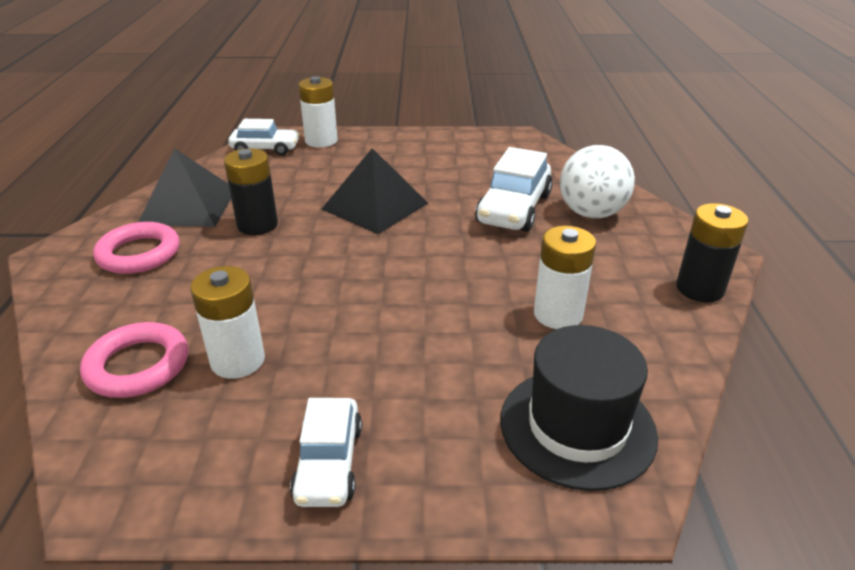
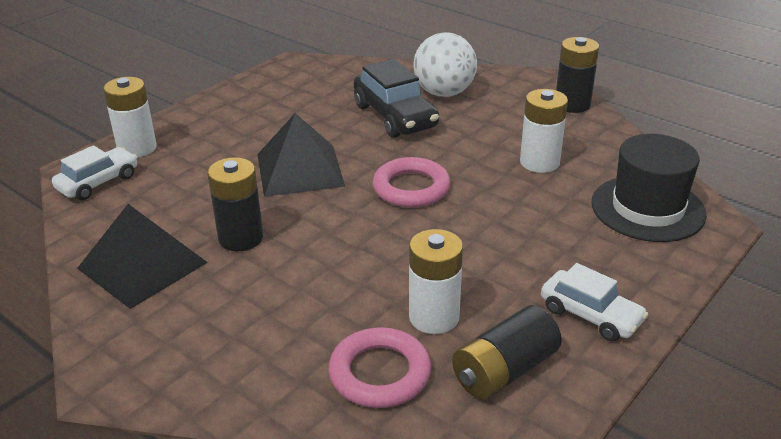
camera: 50 degrees left, 0 degrees up
(139, 254) = (191, 322): pink ring -> pink ring (411, 188)
(191, 438) = (504, 370): none -> black battery
(514, 209) = (395, 116): white car -> black car

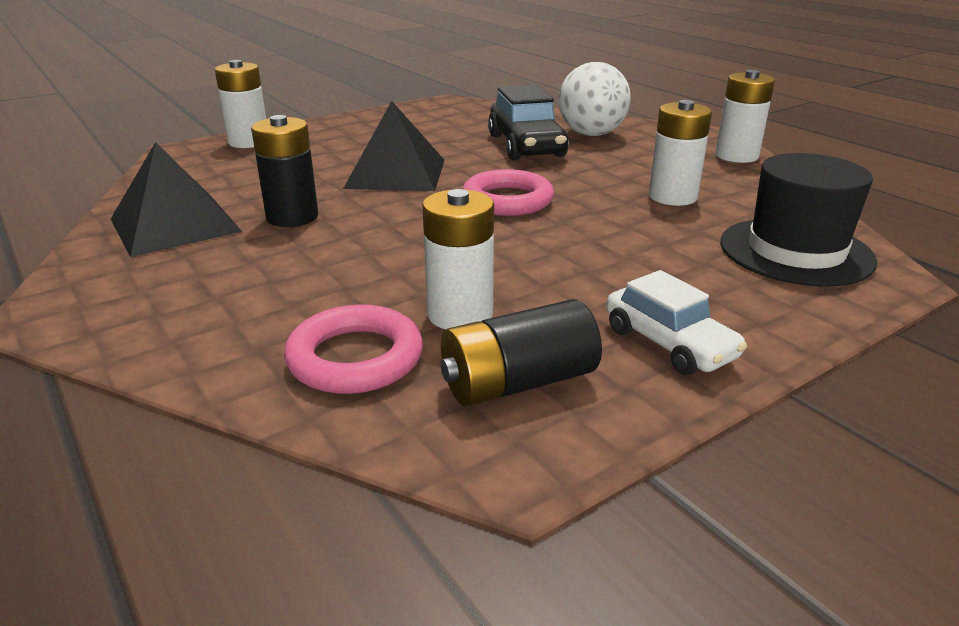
camera: 15 degrees right, 5 degrees down
(98, 182) = (191, 161): white car -> none
(572, 104) = (736, 156): black battery -> white battery

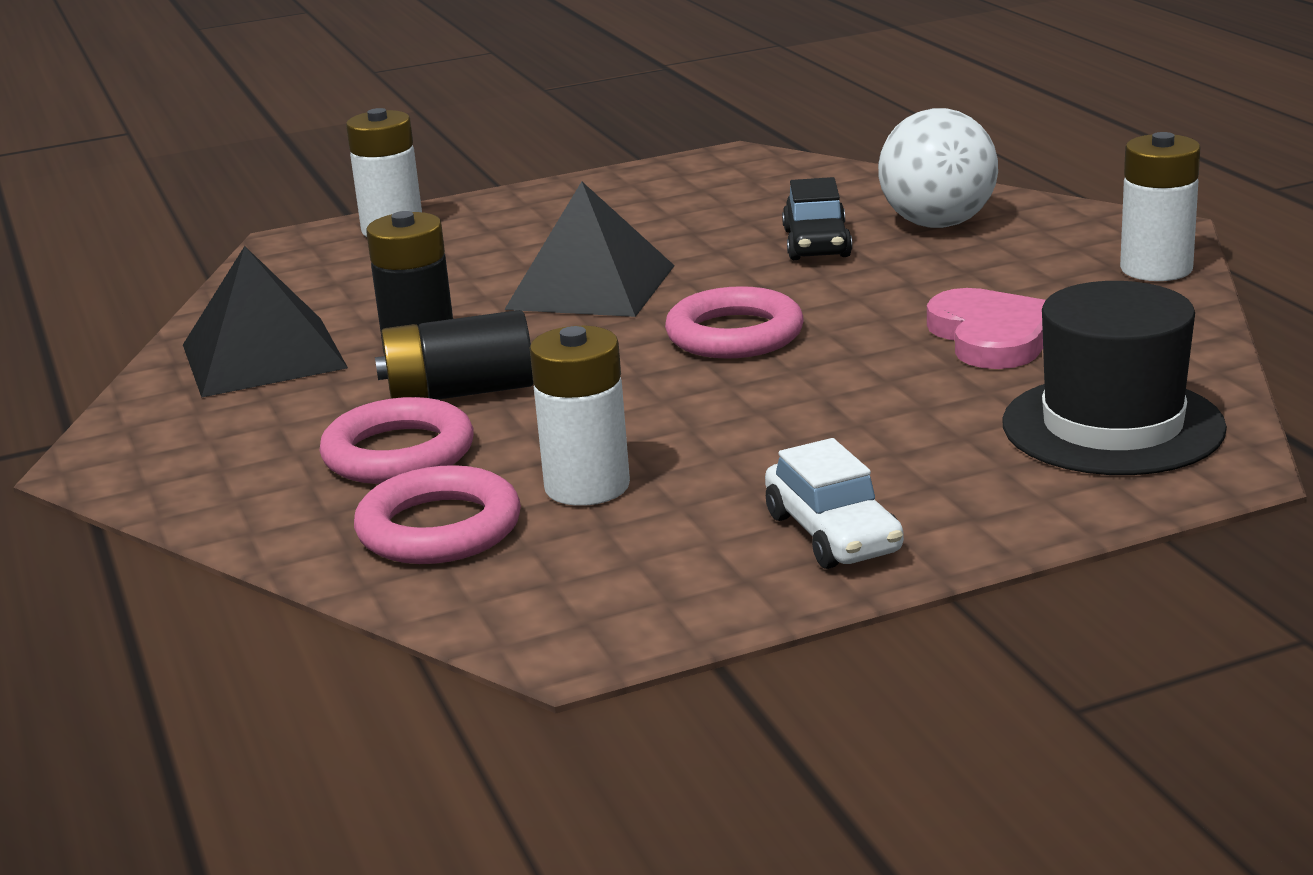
camera: 15 degrees right, 5 degrees down
(300, 295) = (398, 453): none -> pink ring
(518, 382) = (617, 565): black battery -> black battery (460, 392)
(526, 146) = (817, 243): black car -> black car, size x0.66
(672, 197) = (992, 336): white battery -> pink heart

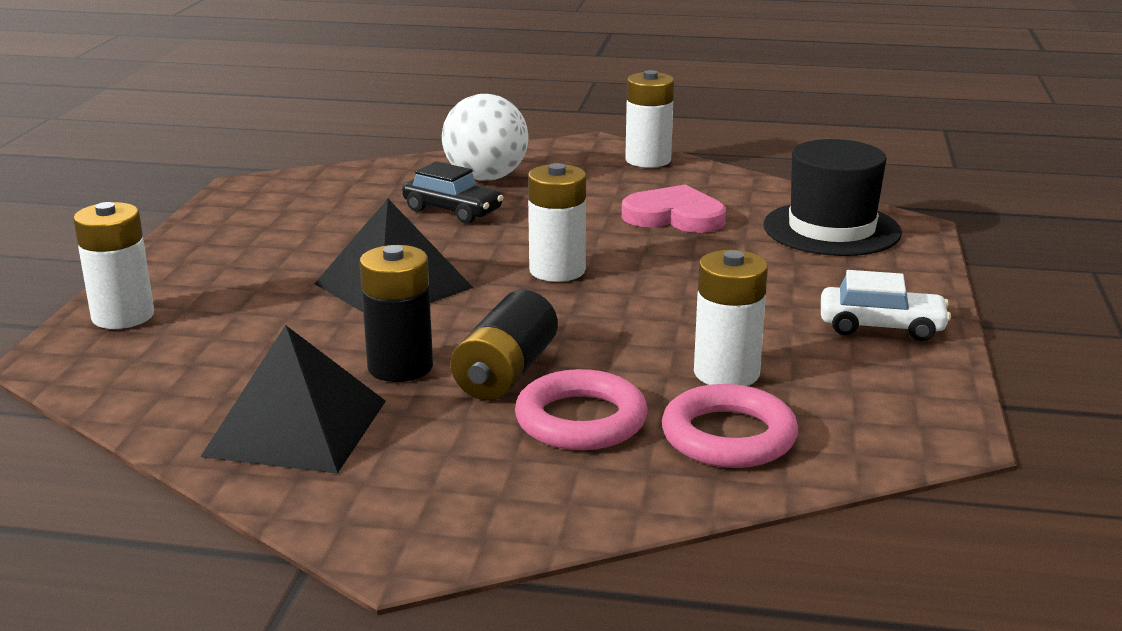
camera: 60 degrees left, 0 degrees up
(734, 335) = (557, 270): pink ring -> white battery

